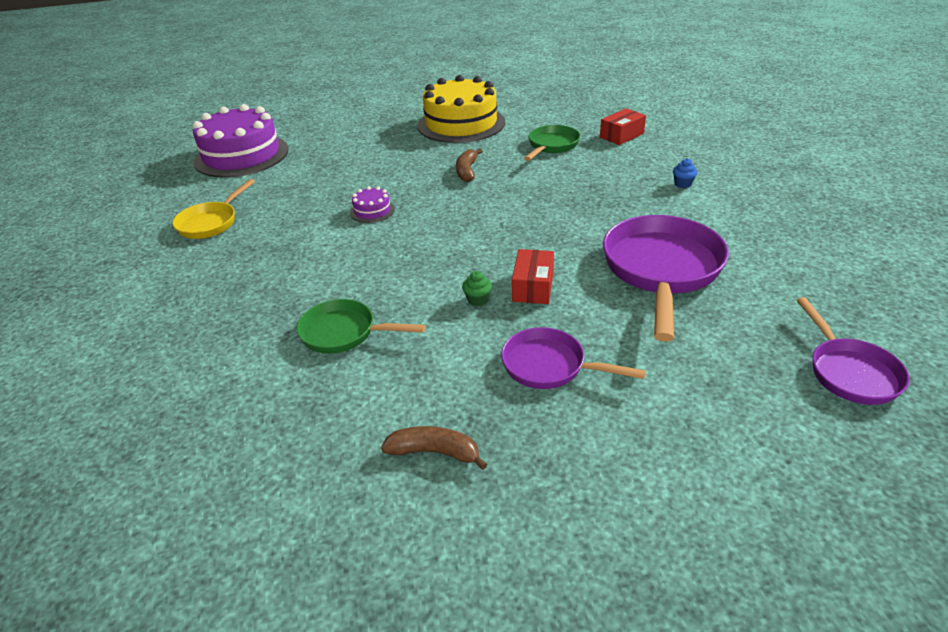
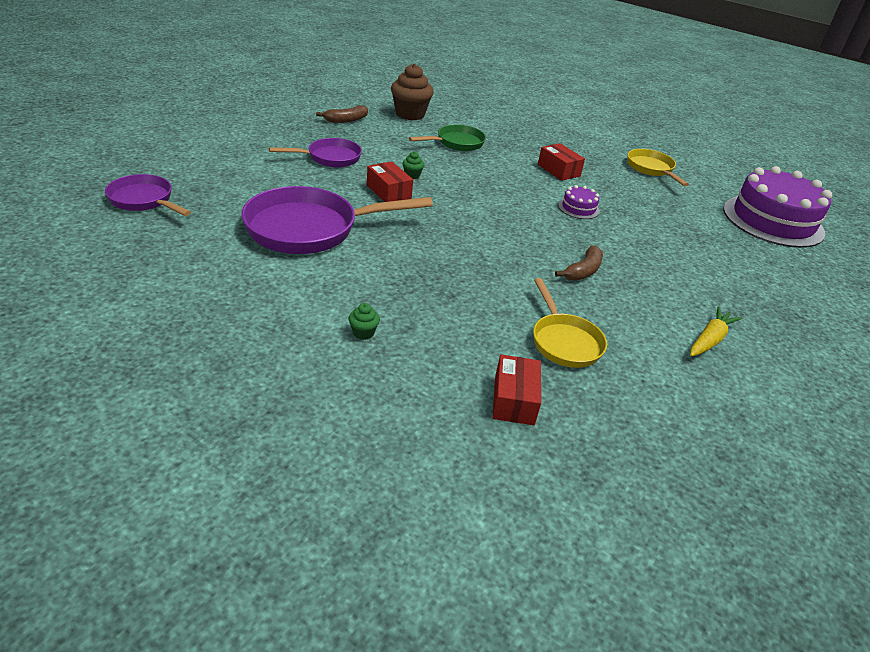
camera: 130 degrees right, 0 degrees up
(305, 252) = (558, 170): none -> red box
(311, 426) = (410, 114): none -> brown cupcake
(461, 124) = (710, 340): yellow cake -> yellow carrot
(467, 171) = (583, 271): brown banana -> brown banana turned 75 degrees clockwise
(552, 146) = (564, 341): green pan -> yellow pan
(661, 270) = (310, 229): purple pan -> purple pan turned 105 degrees clockwise
(683, 184) = (363, 333): blue cupcake -> green cupcake

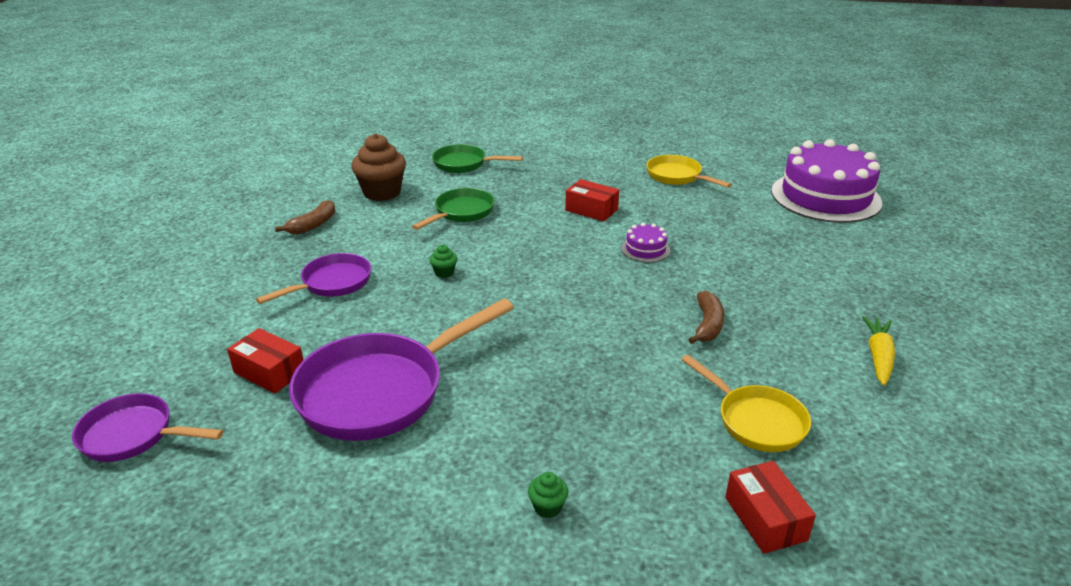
camera: 20 degrees left, 5 degrees down
(388, 192) = (434, 304): red box -> red box (269, 372)
(486, 113) = (464, 164): none -> green pan

